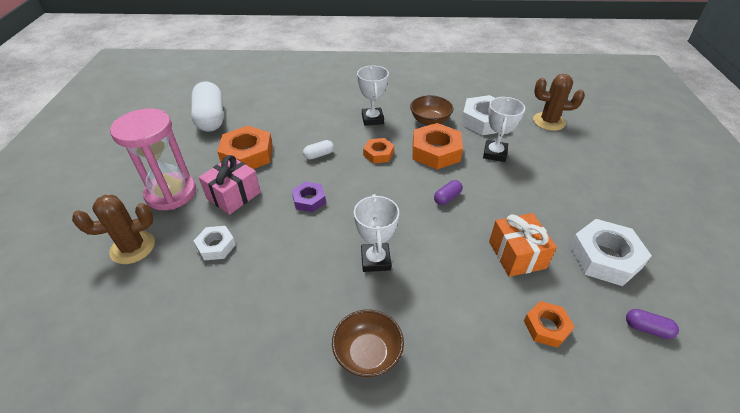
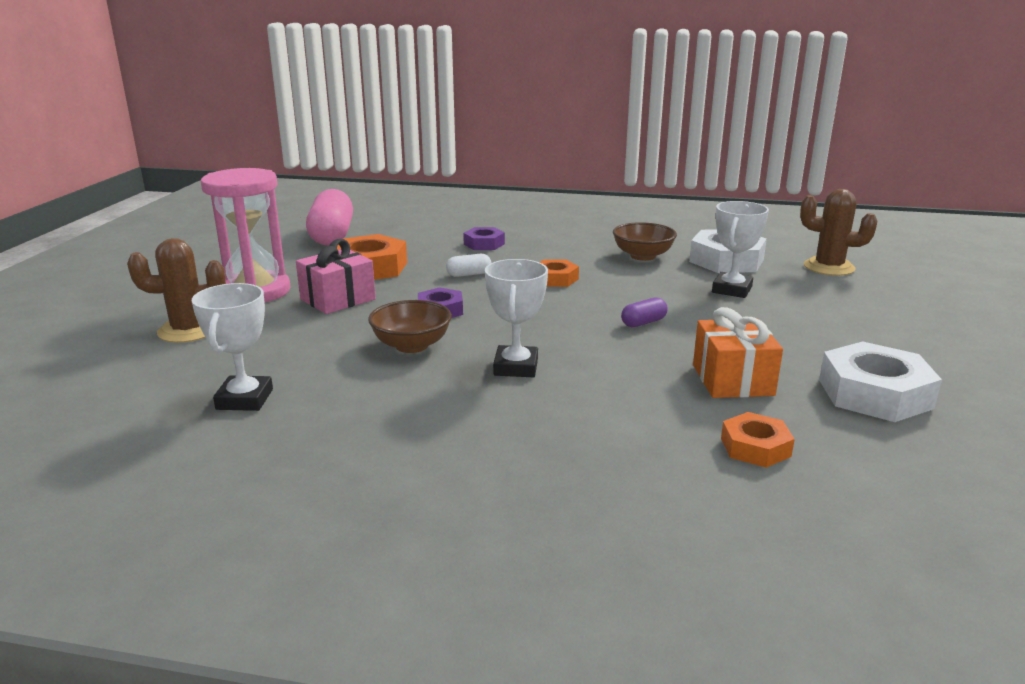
camera: 10 degrees right, 20 degrees down
(211, 118) = (332, 236): white capsule -> pink capsule
(216, 246) = (298, 338): white nut -> none
(321, 117) = (484, 244): none -> purple nut
(367, 354) = (473, 445): brown bowl -> brown bowl (411, 345)
(372, 119) = (558, 249): white trophy -> white trophy (244, 399)
(436, 151) = (641, 282): orange nut -> none
(647, 328) = (921, 464): purple capsule -> none

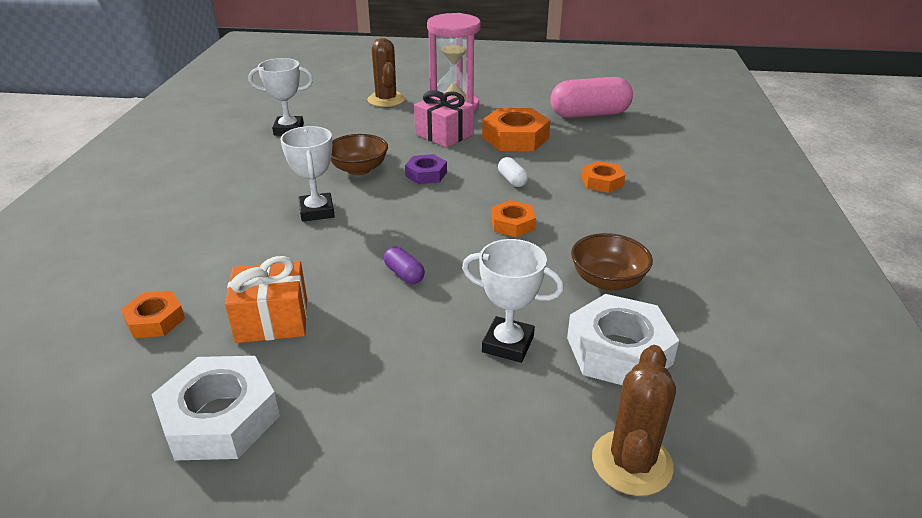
camera: 85 degrees right, 10 degrees up
(484, 244) = (602, 182): purple nut -> orange nut
(516, 367) = (317, 211): white trophy -> white trophy turned 75 degrees clockwise

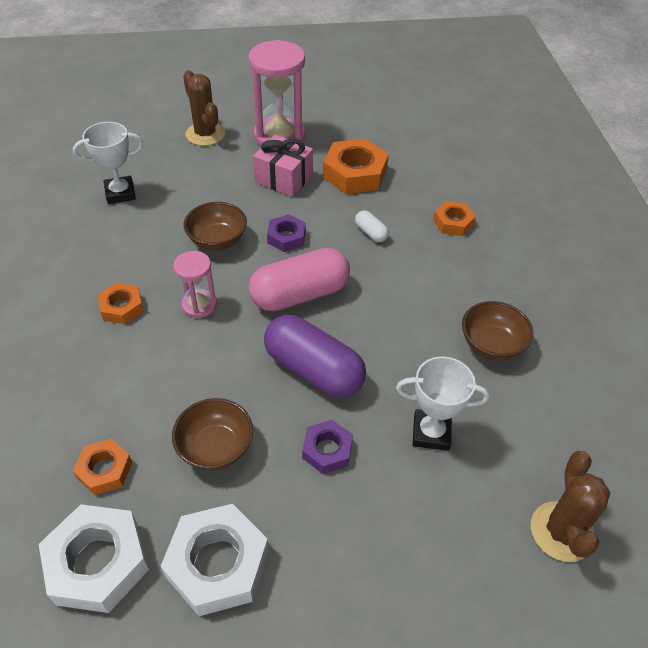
camera: 15 degrees left, 15 degrees up
(272, 320) = (215, 448): orange gift -> brown bowl
(317, 211) = (199, 305): white trophy -> pink hourglass
(386, 340) = (327, 450): none -> purple nut
(404, 274) = (314, 370): purple capsule -> purple capsule, size x2.27
(512, 224) = (389, 290): orange nut -> orange nut (122, 307)
(589, 114) = (415, 130): pink capsule -> pink capsule (300, 294)
(618, 351) = (522, 421): white nut -> white nut (98, 563)

